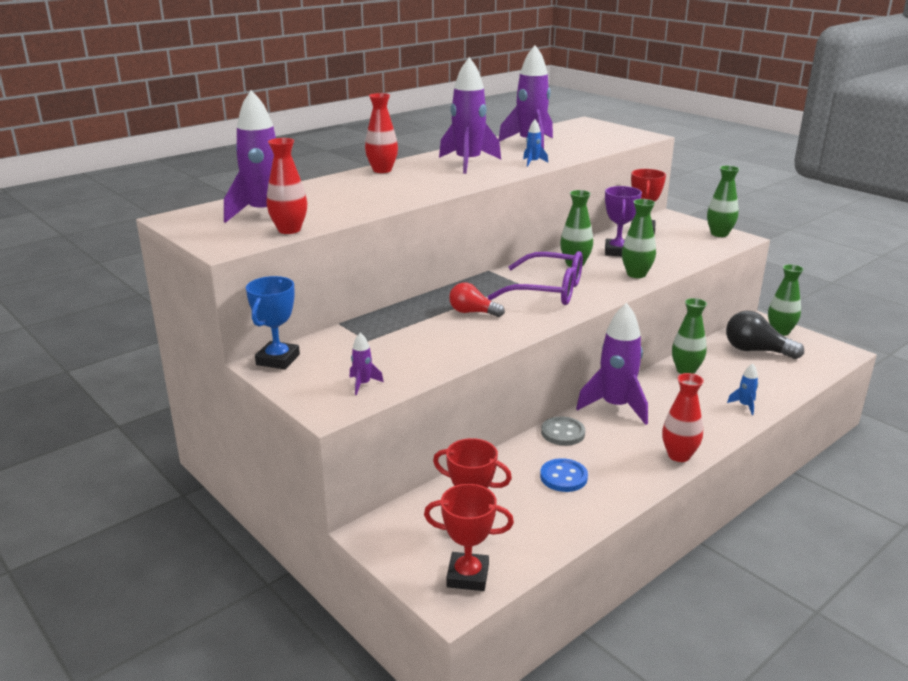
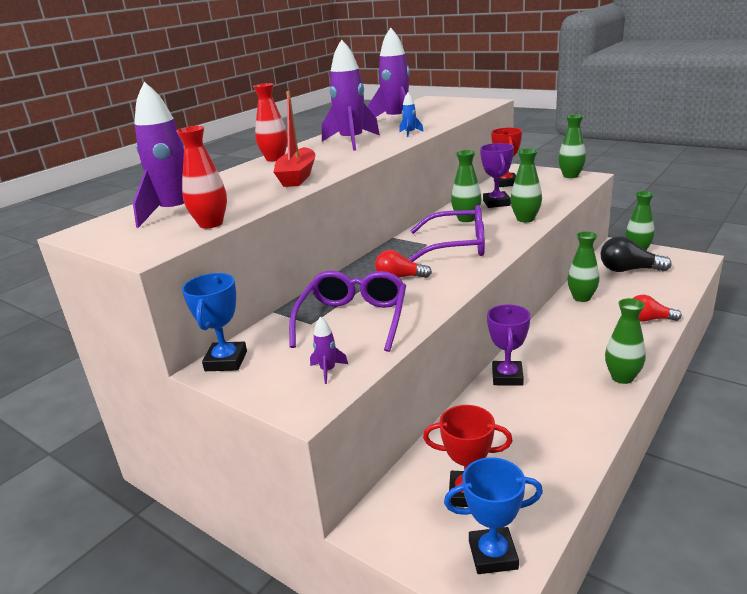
camera: 10 degrees left, 0 degrees up
(392, 194) = (297, 176): none -> red boat
(408, 344) = (353, 319): none -> purple glasses
(467, 576) = (493, 555): red trophy -> blue trophy
(563, 433) = (507, 377): grey button -> purple trophy
(563, 477) = (531, 421): blue button -> none
(615, 406) = (540, 342): purple rocket -> none
(679, 455) = (622, 377): red vase -> green vase
(744, 405) = (649, 319): blue rocket -> red light bulb

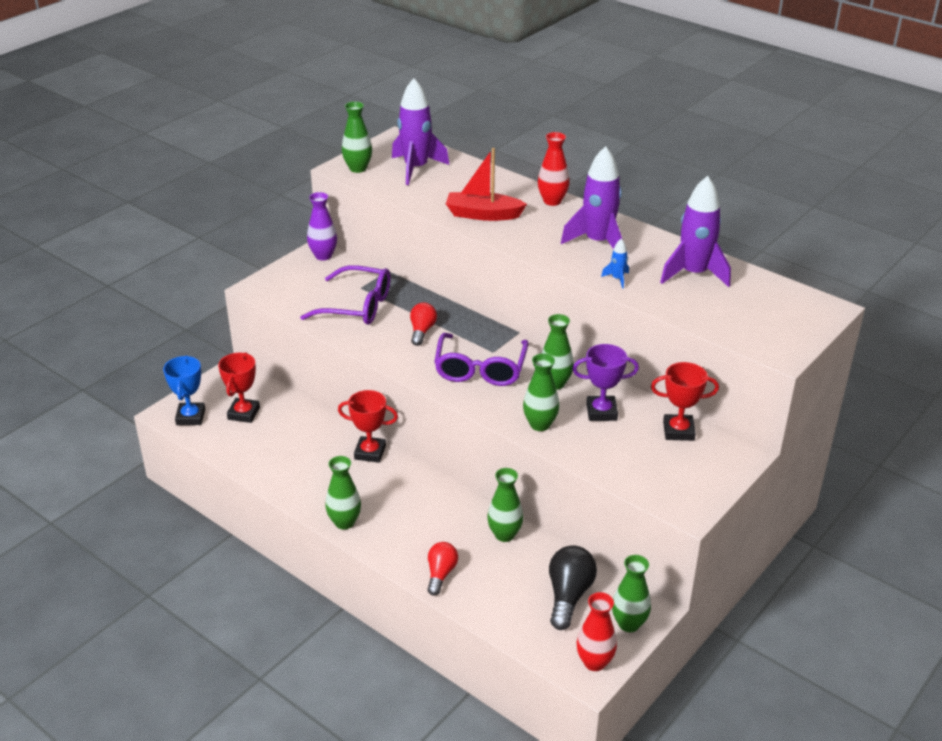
camera: 90 degrees right, 10 degrees up
(211, 224) = (381, 184): red vase -> red vase (594, 662)
(226, 361) = (323, 256): blue trophy -> purple vase
(328, 370) = (291, 295): purple rocket -> none
(507, 377) = (370, 452): purple trophy -> red trophy
(570, 176) = (696, 494): green vase -> green vase (358, 168)

